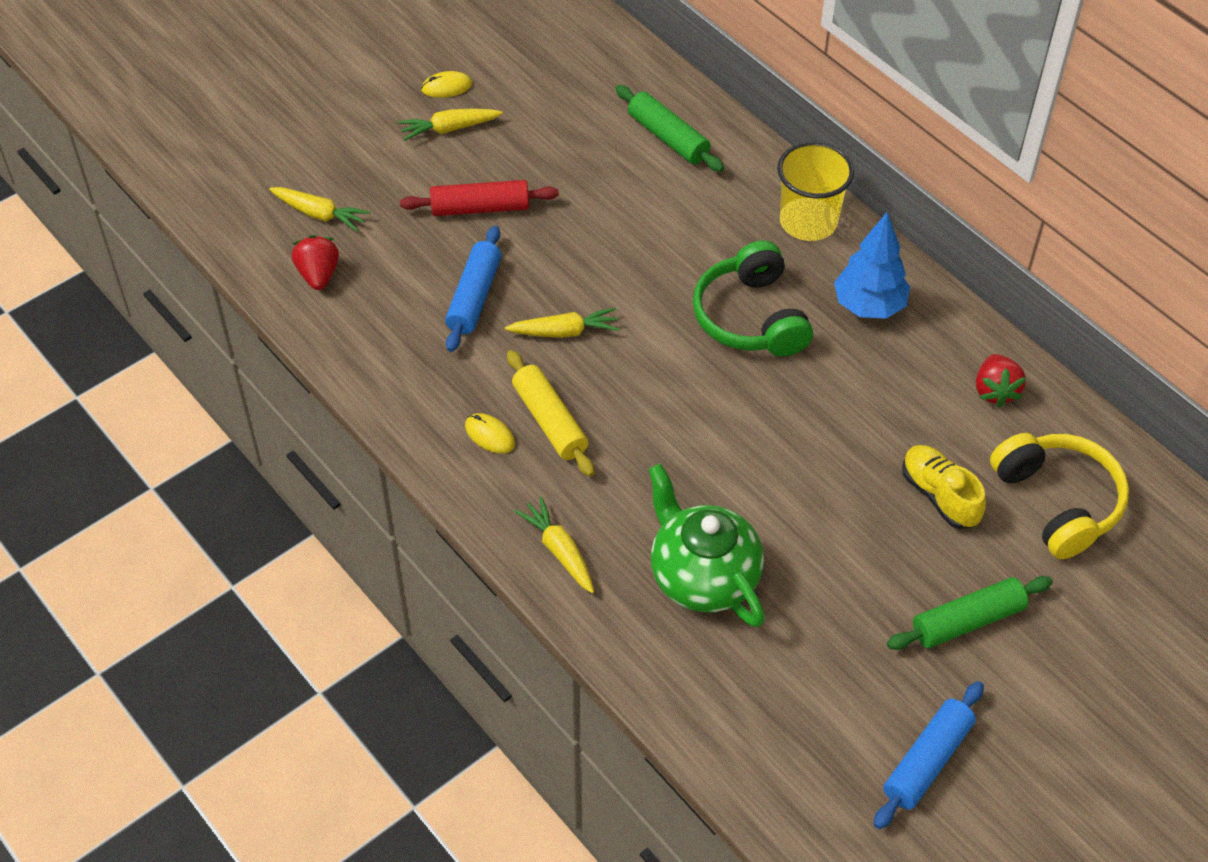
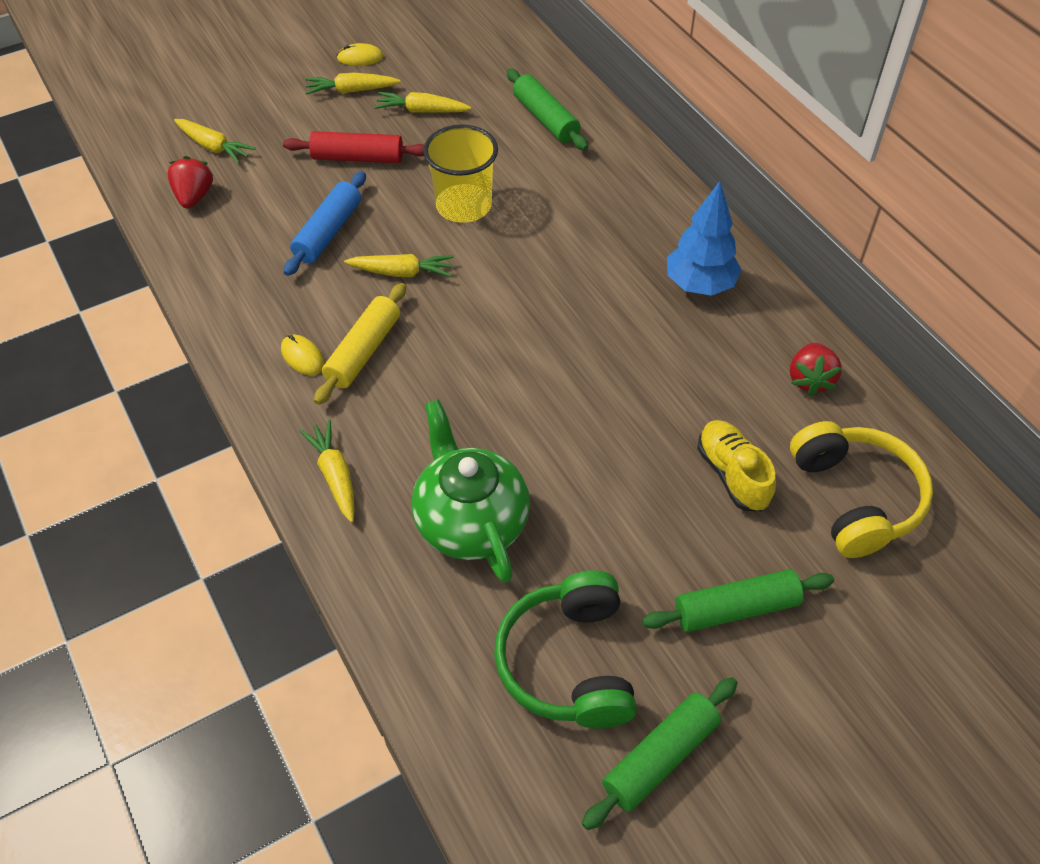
camera: 10 degrees right, 0 degrees up
(532, 144) = (421, 111): none -> yellow carrot
(549, 421) = (363, 351): yellow rolling pin -> yellow rolling pin turned 45 degrees clockwise
(751, 317) = (582, 281): green headphones -> green headphones (568, 662)
(808, 221) = (658, 203): yellow cup -> yellow cup (463, 206)
(927, 761) = (660, 757): blue rolling pin -> green rolling pin

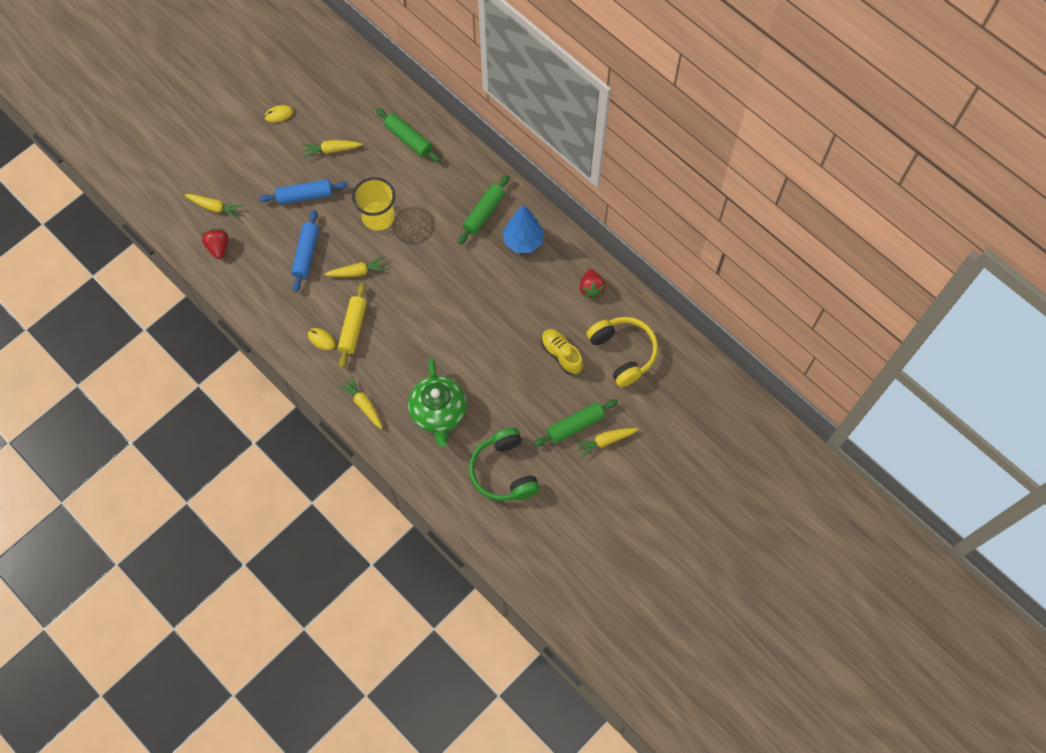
camera: 15 degrees left, 15 degrees up
(351, 91) = (283, 143): yellow carrot -> yellow carrot (605, 441)
(358, 158) = (305, 195): red rolling pin -> blue rolling pin
(470, 522) = (439, 412): green teapot -> green teapot turned 150 degrees counterclockwise
(660, 757) = (554, 504): green rolling pin -> green rolling pin (484, 213)

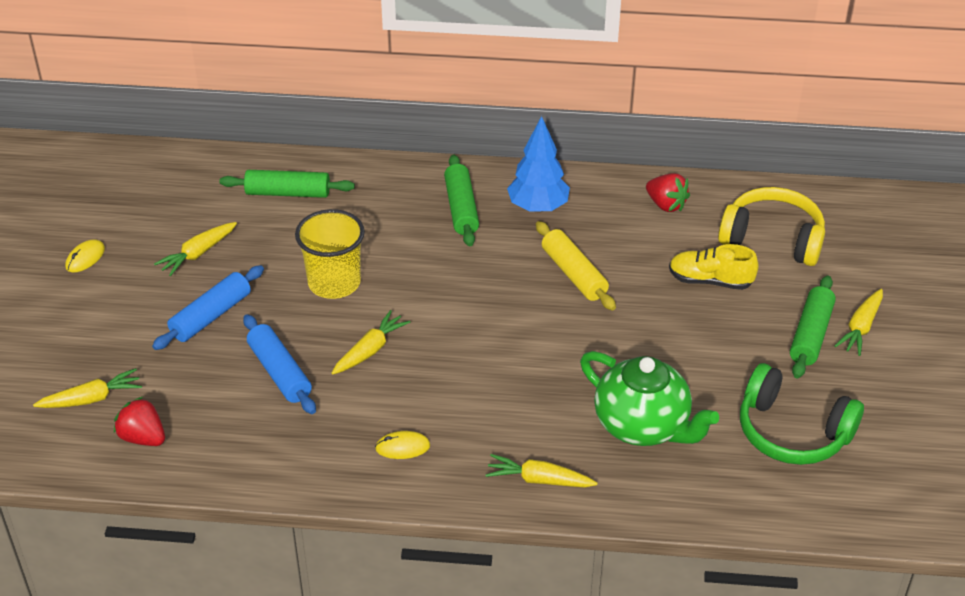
camera: 40 degrees left, 25 degrees down
(353, 328) = (431, 409): yellow rolling pin -> yellow rolling pin (574, 274)

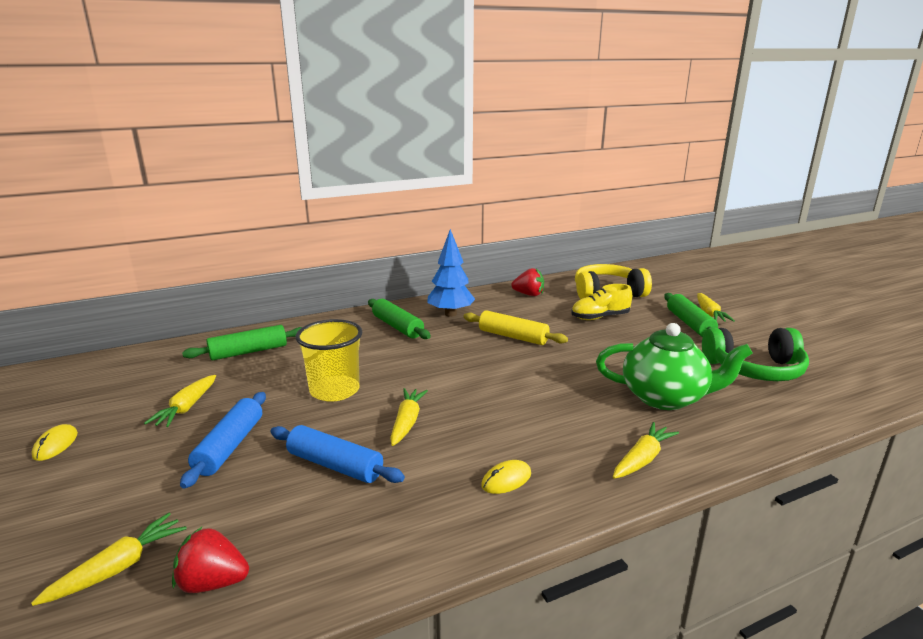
camera: 30 degrees left, 20 degrees down
(538, 480) = (642, 459): yellow carrot -> yellow carrot turned 150 degrees clockwise

